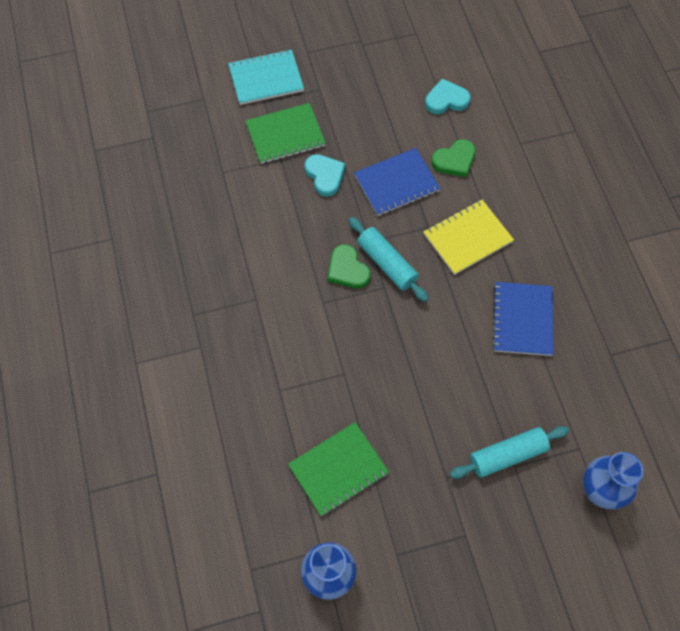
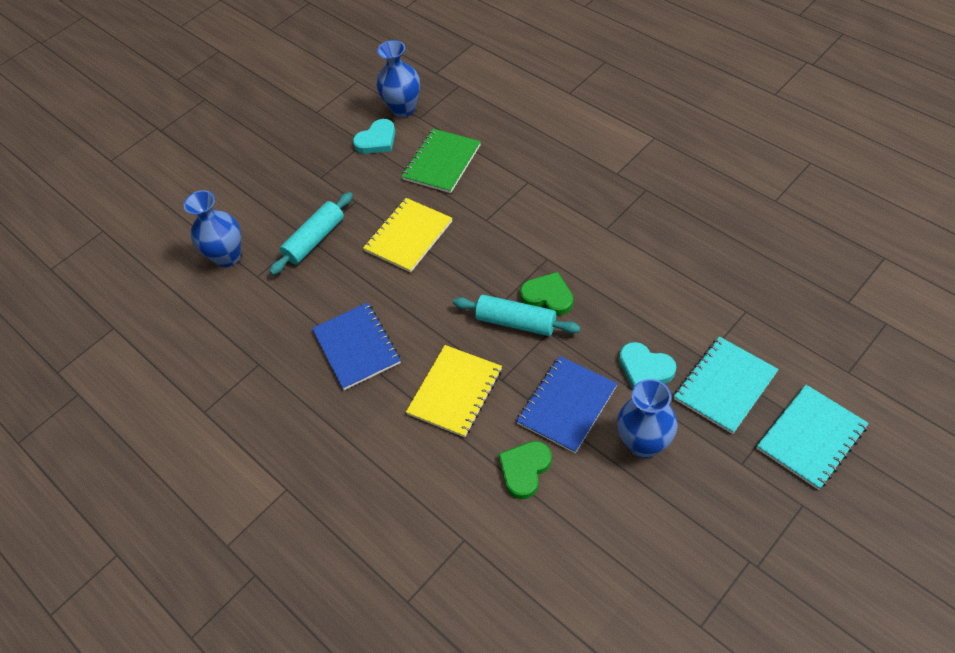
camera: 155 degrees right, 10 degrees down
(285, 135) = (725, 386): green notebook -> turquoise notebook
(367, 132) = (643, 443): none -> blue vase
(421, 401) = (408, 236): none -> yellow notebook
(446, 100) = (588, 544): turquoise heart -> turquoise heart (377, 140)

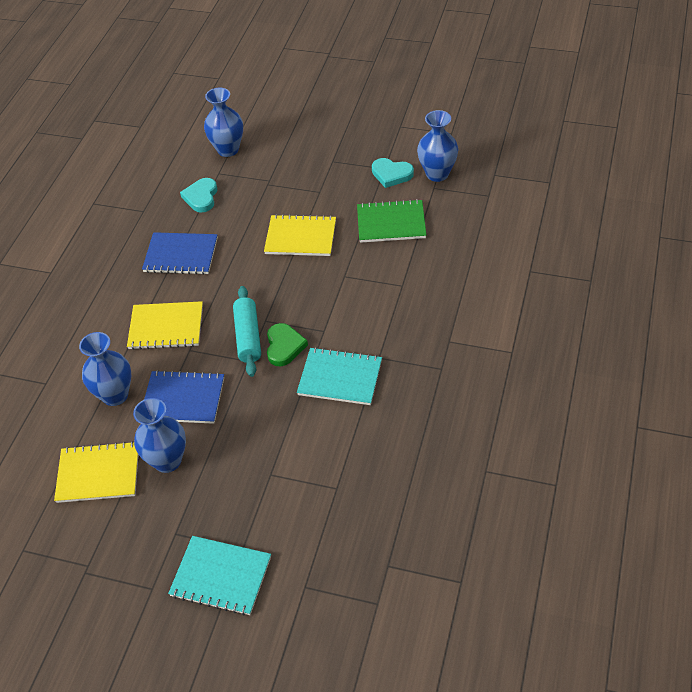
camera: 60 degrees right, 5 degrees down
(315, 240) = (268, 187): turquoise rolling pin -> none
(356, 347) = (181, 255): blue notebook -> blue notebook turned 60 degrees clockwise
(524, 469) = (115, 395): green heart -> blue vase
(629, 517) = (98, 474): none -> yellow notebook
(645, 368) = (241, 436): turquoise heart -> turquoise heart (201, 197)
(725, 386) = (248, 498): turquoise notebook -> turquoise notebook (340, 378)

